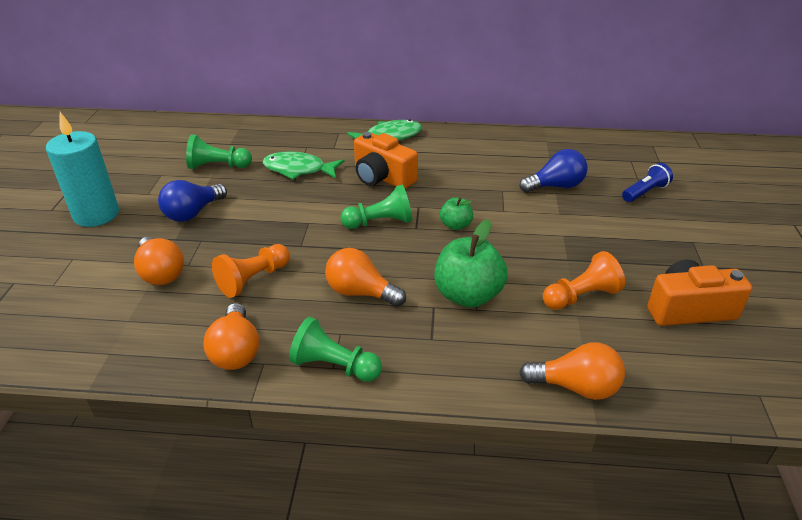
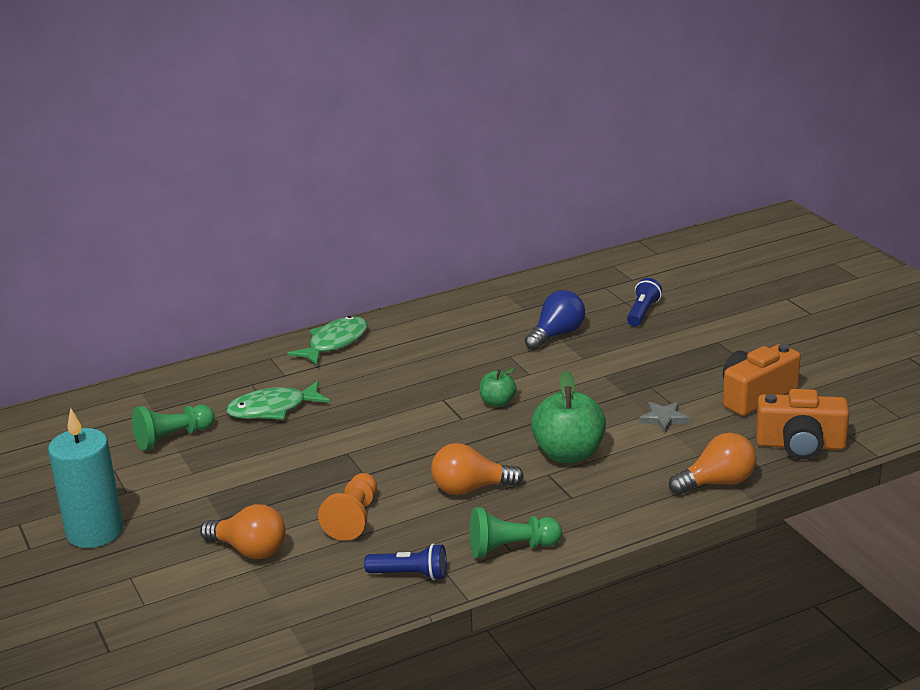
camera: 30 degrees left, 10 degrees down
(193, 213) = (208, 490): blue light bulb -> none
(236, 351) = (410, 574): orange light bulb -> blue flashlight
(380, 222) = (421, 426): green pawn -> none
(382, 177) = (374, 385): orange camera -> orange camera (800, 445)
(581, 296) = (663, 418): orange pawn -> grey star

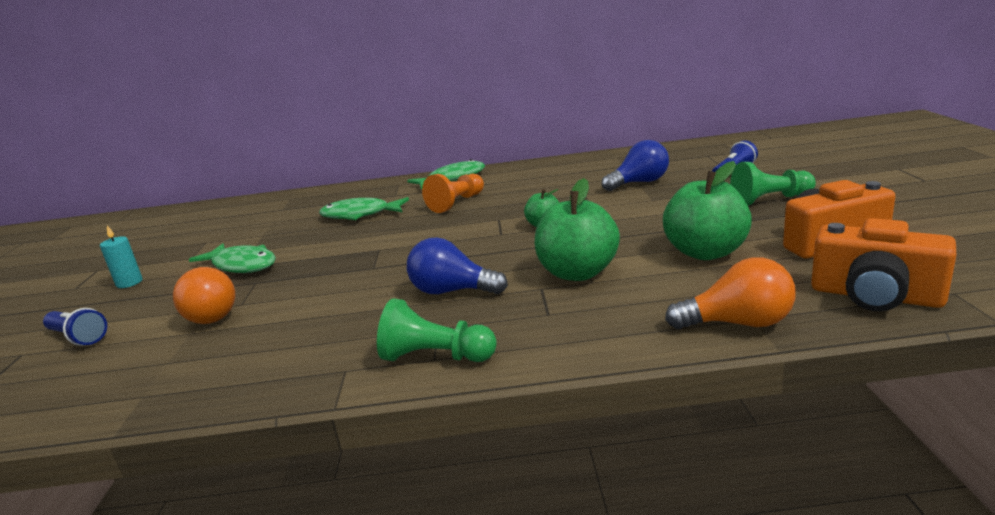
camera: 25 degrees right, 5 degrees down
(95, 532) = (129, 283): turquoise candle -> turquoise candle, size x0.48
(173, 438) = (270, 226): green pawn -> green pawn (770, 200)
(209, 492) = (242, 265): none -> green fish
(353, 518) = (322, 302): orange pawn -> orange pawn (457, 203)
(410, 574) = (308, 365): blue flashlight -> blue flashlight (78, 337)
(470, 489) = (452, 291): orange light bulb -> blue light bulb
(663, 418) = (705, 252): grey star -> green apple

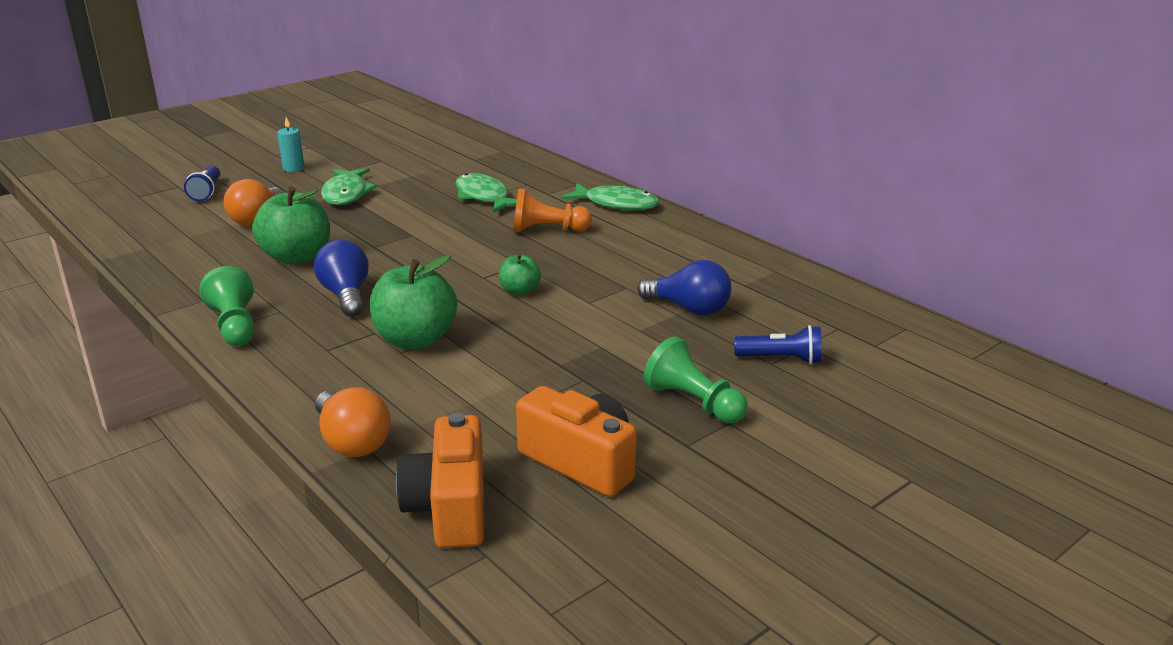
camera: 50 degrees right, 5 degrees up
(705, 252) = (504, 394): green apple -> green apple (297, 257)

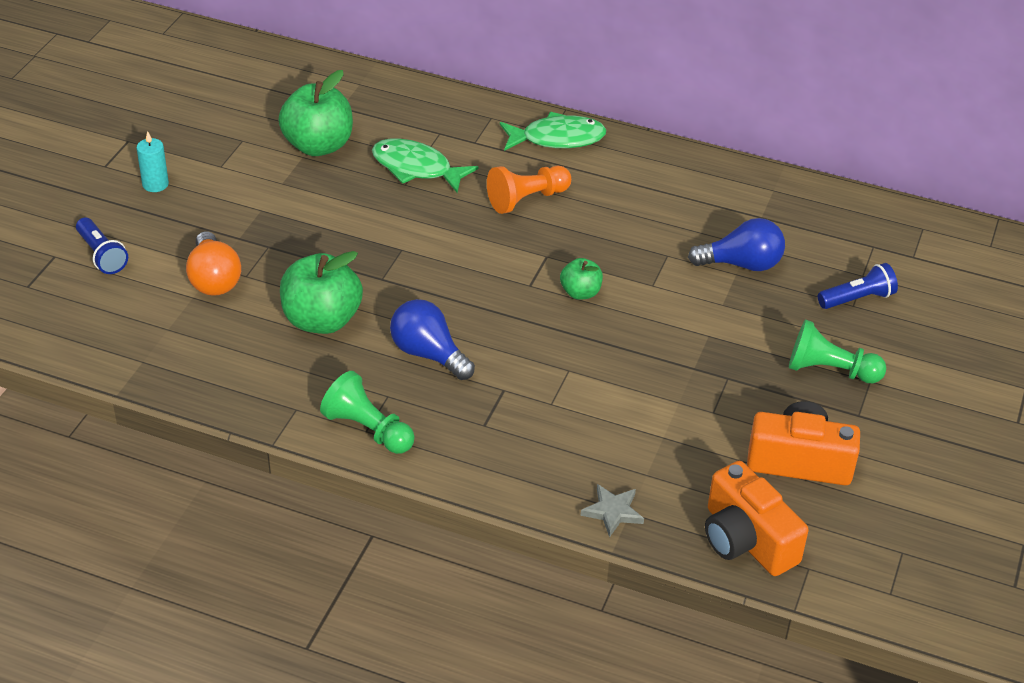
camera: 30 degrees left, 15 degrees up
(346, 194) = (265, 209): green fish -> none
(352, 442) = (613, 512): orange light bulb -> grey star
(415, 340) = (549, 385): green apple -> green apple (318, 145)

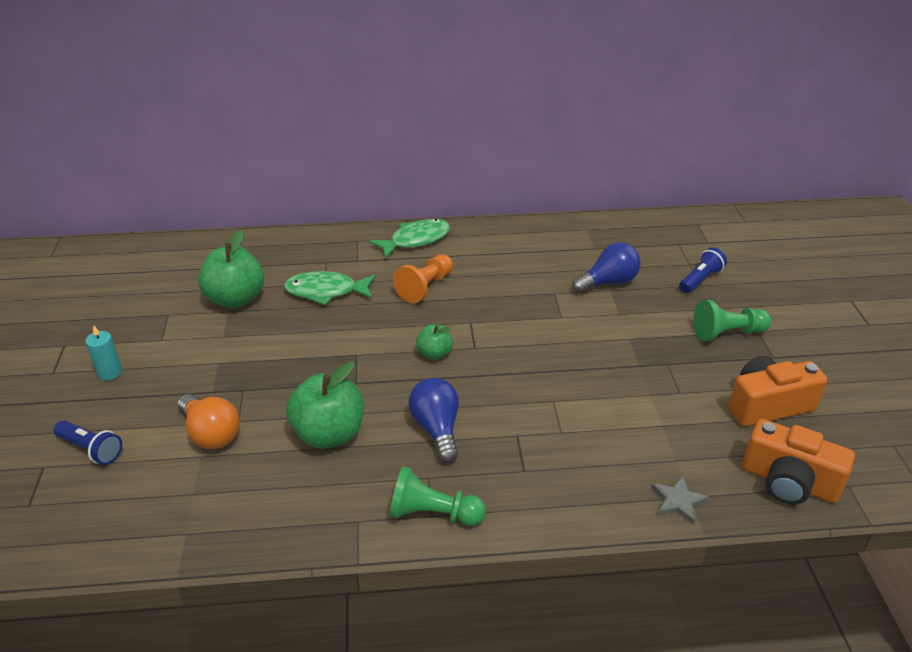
camera: 25 degrees left, 5 degrees down
(428, 354) = (437, 429): blue light bulb -> blue light bulb turned 60 degrees clockwise
(580, 292) = (516, 340): green apple -> green apple (434, 354)

